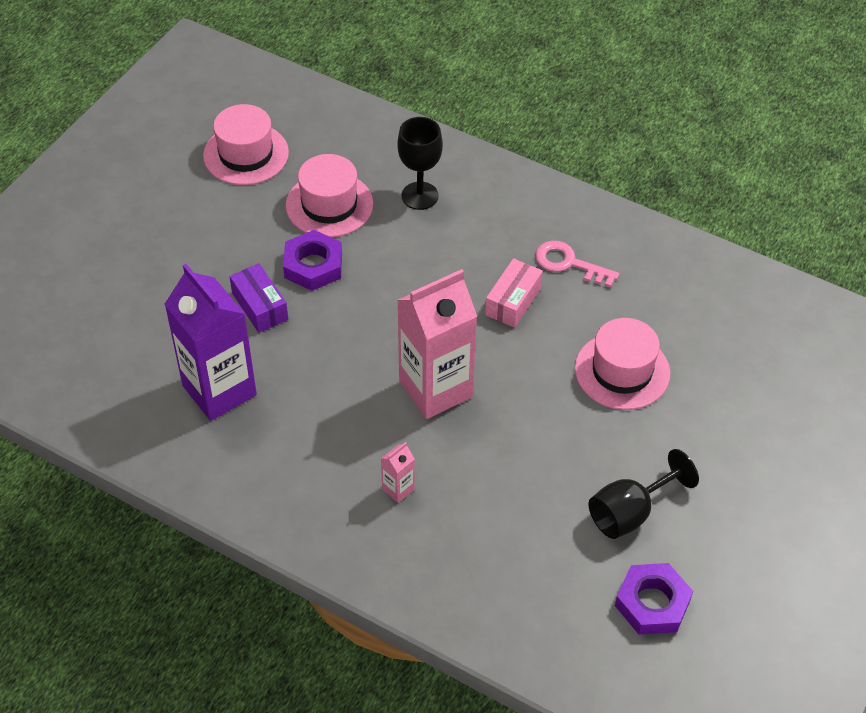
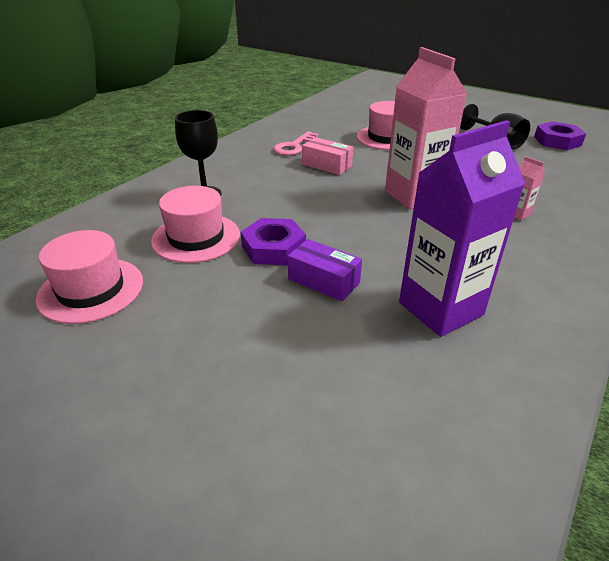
camera: 85 degrees left, 15 degrees down
(260, 306) = (324, 281): purple box -> purple box turned 60 degrees clockwise

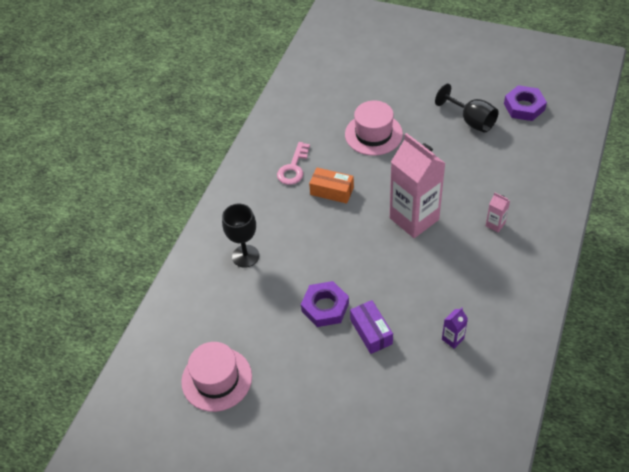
camera: 10 degrees left, 15 degrees up
(196, 237) = (263, 309): pink hat -> none
(324, 281) = (371, 332): purple box -> purple box turned 45 degrees clockwise
(327, 165) = (332, 191): pink box -> orange box
(440, 309) = (452, 339): purple carton -> purple carton, size x0.41

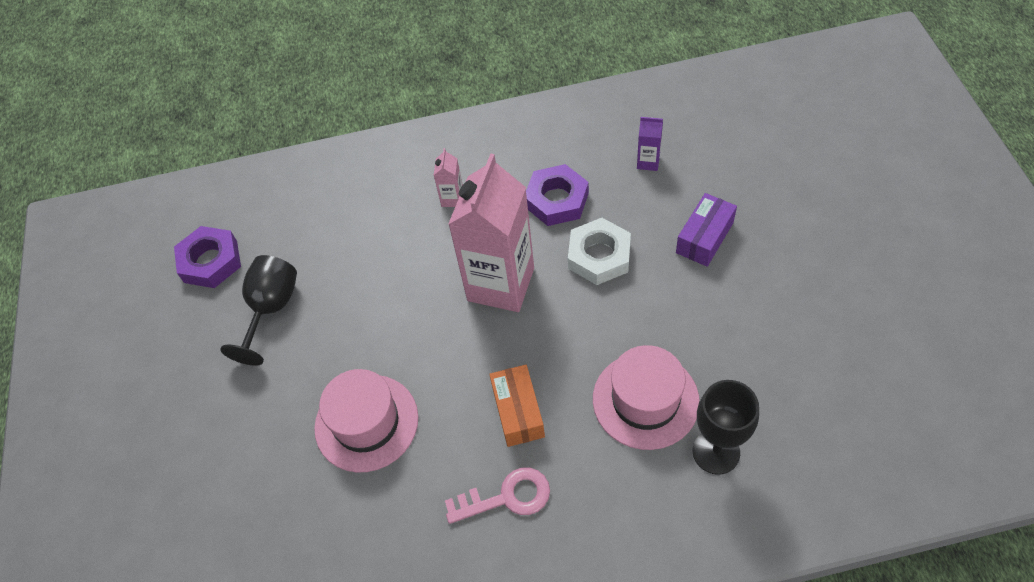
camera: 120 degrees left, 5 degrees up
(216, 379) = (912, 356): pink hat -> pink hat (645, 400)
(325, 307) = (712, 303): purple nut -> purple nut (556, 200)
(398, 272) = (599, 256): none -> white nut

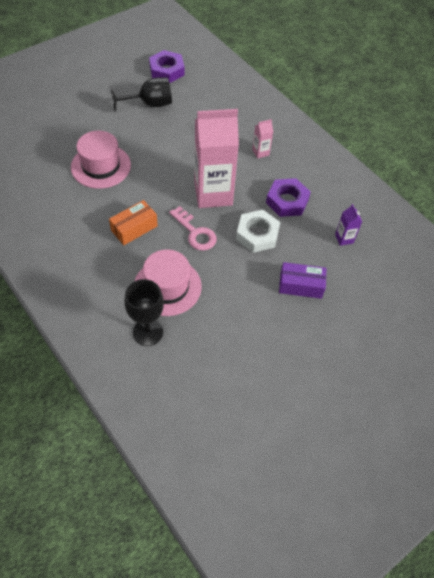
camera: 55 degrees right, 0 degrees up
(507, 497) = (81, 240): pink key -> pink key (195, 233)

